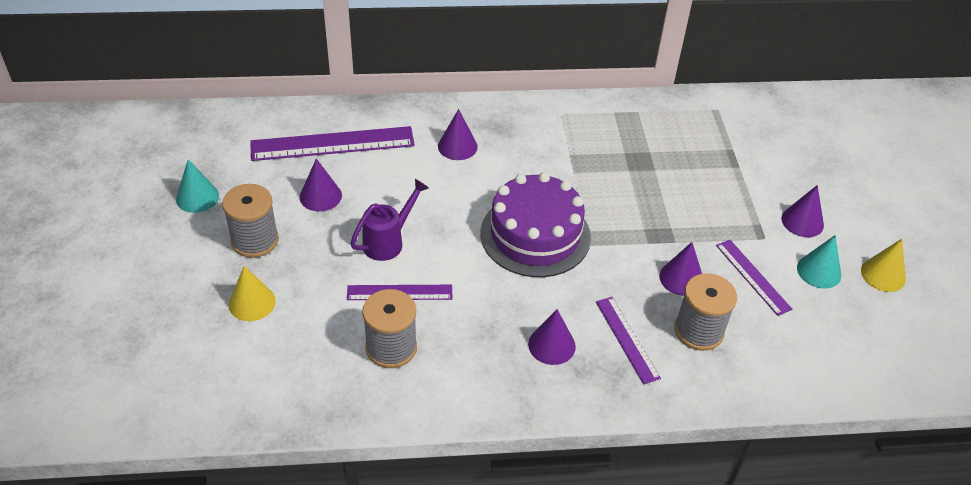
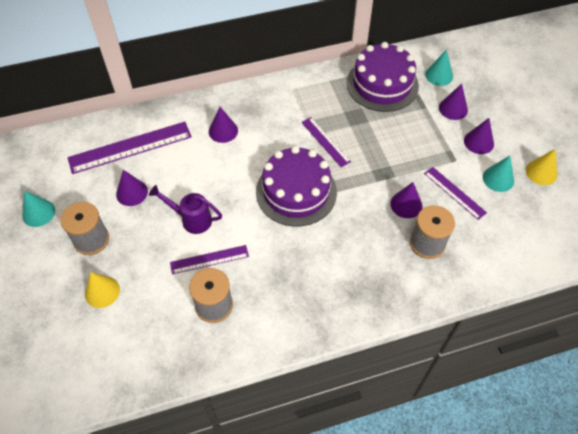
camera: 10 degrees left, 10 degrees up
(388, 241) = (191, 219): purple watering can -> purple watering can turned 105 degrees counterclockwise
(551, 345) = (328, 277): purple cone -> purple cone (453, 108)
(627, 339) = (379, 261): purple ruler -> purple ruler (325, 141)
(685, 129) = (382, 84): none -> purple cake
(766, 131) = (439, 75): none -> turquoise cone

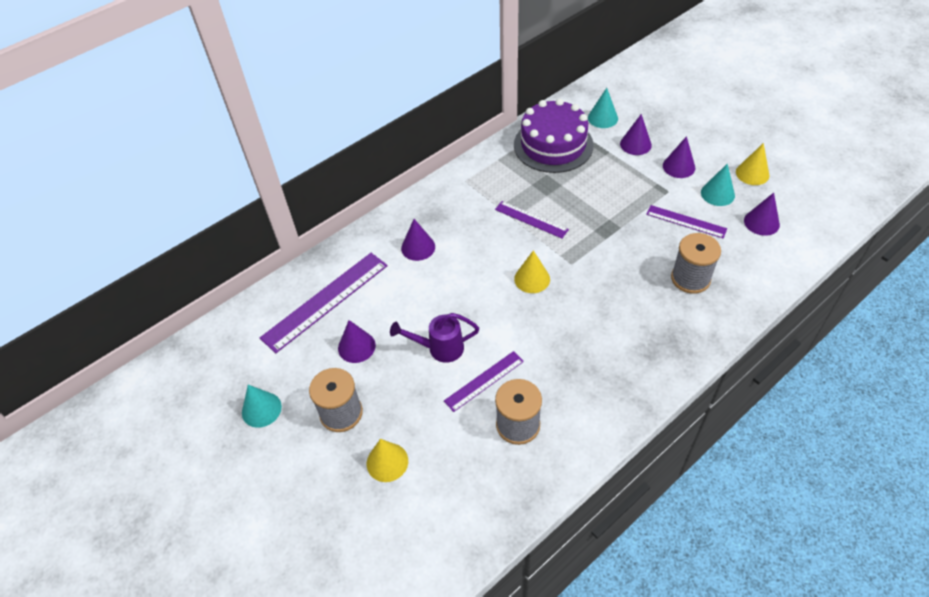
camera: 20 degrees left, 5 degrees down
(296, 191) = (532, 279): purple cake -> yellow cone
(406, 204) = (647, 250): purple cone -> purple cone (761, 222)

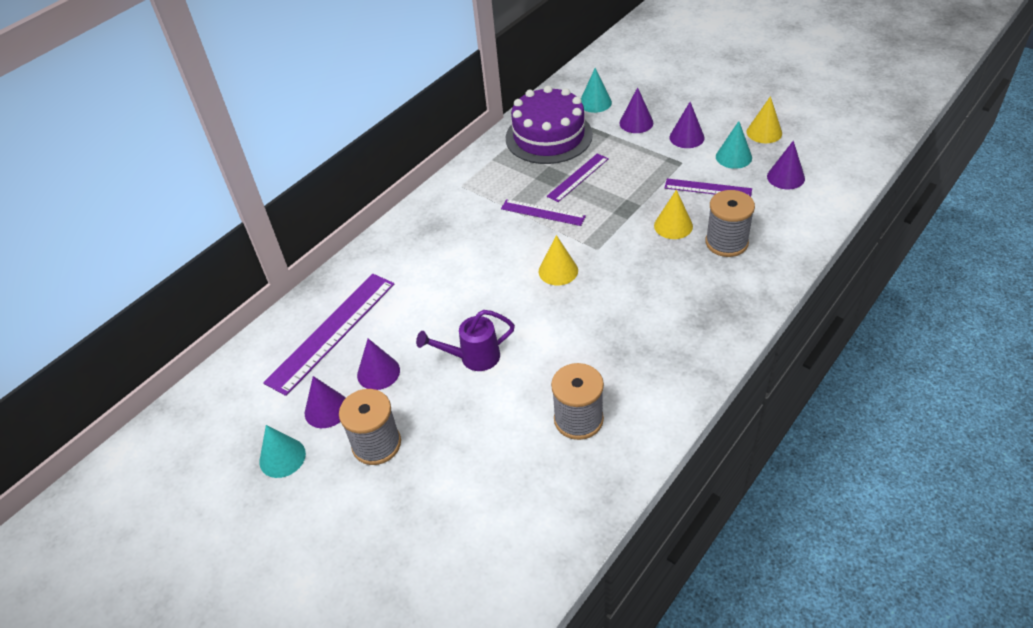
camera: 10 degrees left, 5 degrees down
(387, 462) = (441, 485): yellow cone -> yellow cone (673, 226)
(418, 247) = (424, 260): purple cone -> purple cone (326, 409)
(484, 381) = (530, 382): purple ruler -> purple ruler (578, 177)

